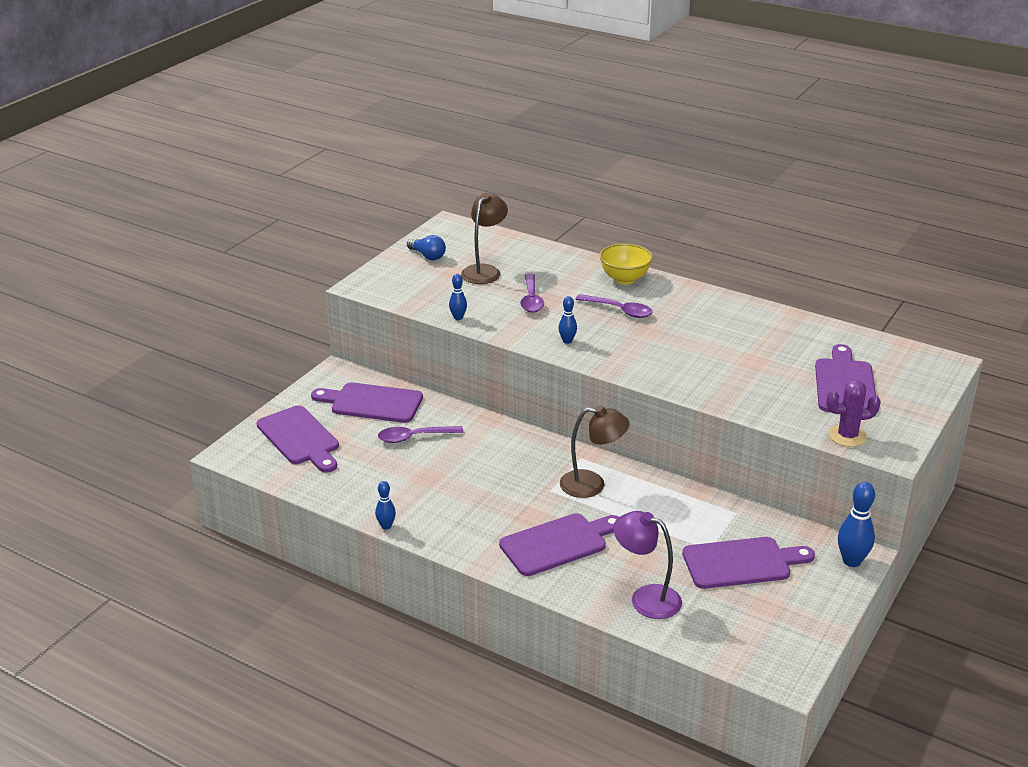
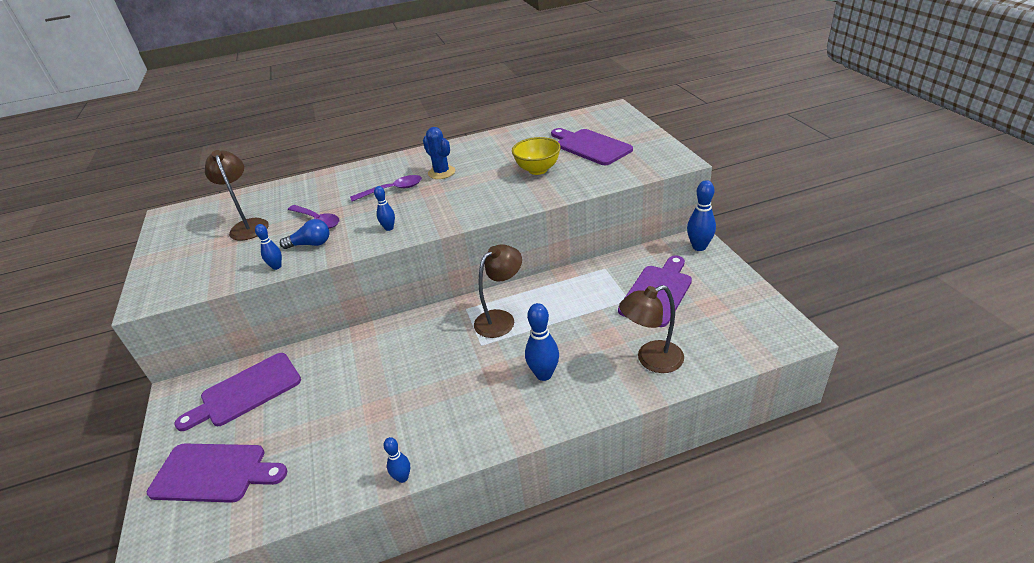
camera: 45 degrees left, 5 degrees up
(414, 437) = (322, 389): purple spoon -> none
(427, 256) = (180, 244): blue light bulb -> blue light bulb (311, 244)
(558, 543) = (544, 374): purple cutting board -> blue bowling pin
(624, 279) = (364, 172): yellow bowl -> yellow bowl (537, 170)
(646, 598) = (651, 360): purple lamp -> brown lamp
(680, 321) = (441, 172): none -> blue cactus
(847, 436) = (643, 168): purple cactus -> none

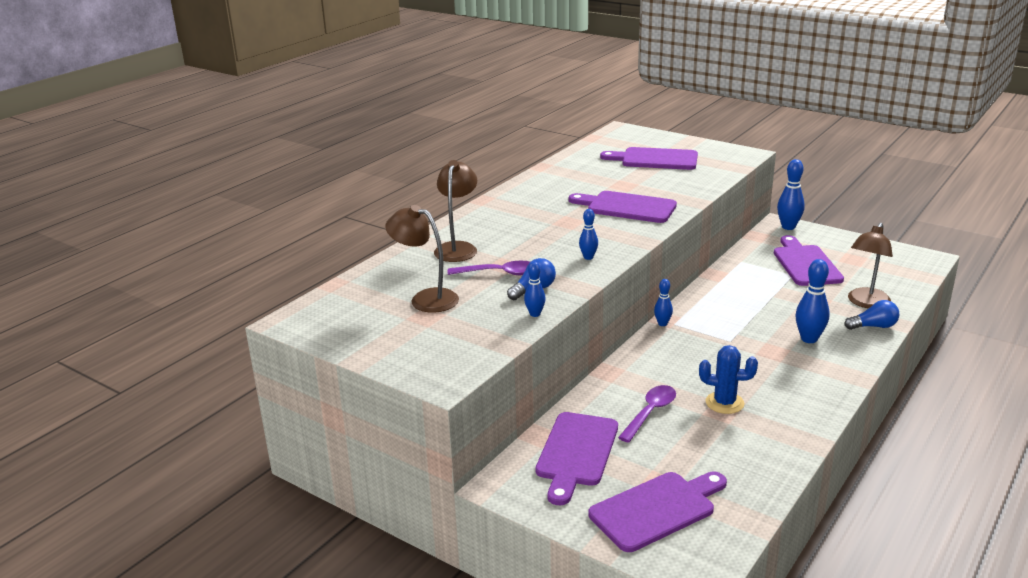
camera: 40 degrees left, 10 degrees down
(392, 190) = (529, 232): purple spoon -> purple spoon (650, 413)
(402, 477) = (815, 436): blue bowling pin -> blue bowling pin (662, 324)
(441, 172) = (552, 208): blue cactus -> blue cactus (724, 403)
(492, 189) = (627, 207): none -> purple cutting board
(501, 319) = (716, 320): brown lamp -> brown lamp (457, 248)
(537, 170) = (641, 185): yellow bowl -> none
(620, 389) = (873, 326): none -> blue light bulb

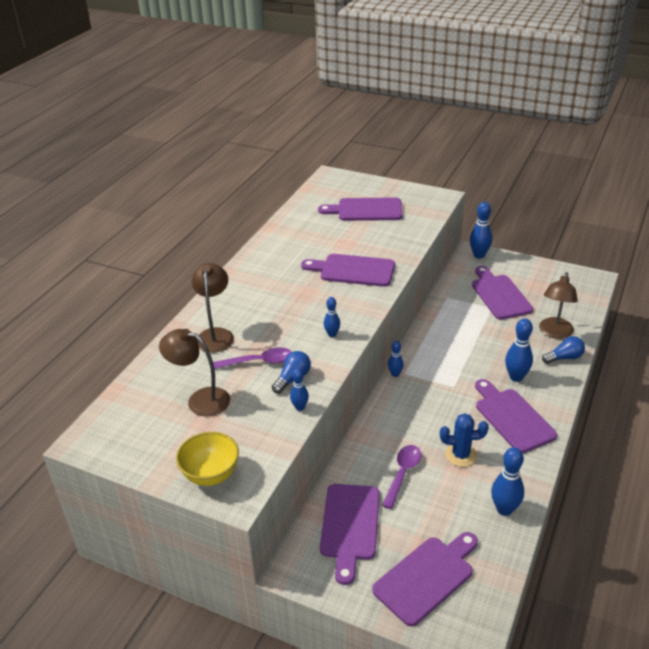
camera: 10 degrees left, 10 degrees up
(420, 360) = (211, 475): none -> yellow bowl
(767, 458) = (504, 509): none -> blue bowling pin
(795, 375) = (512, 417): none -> purple cutting board

